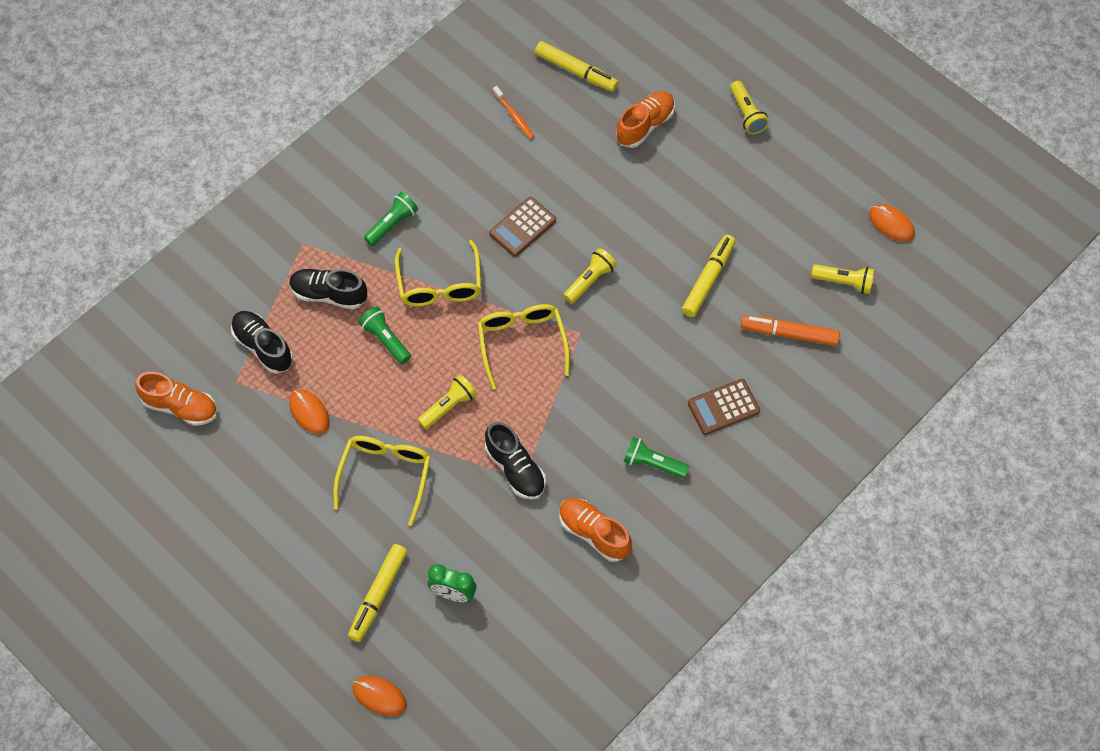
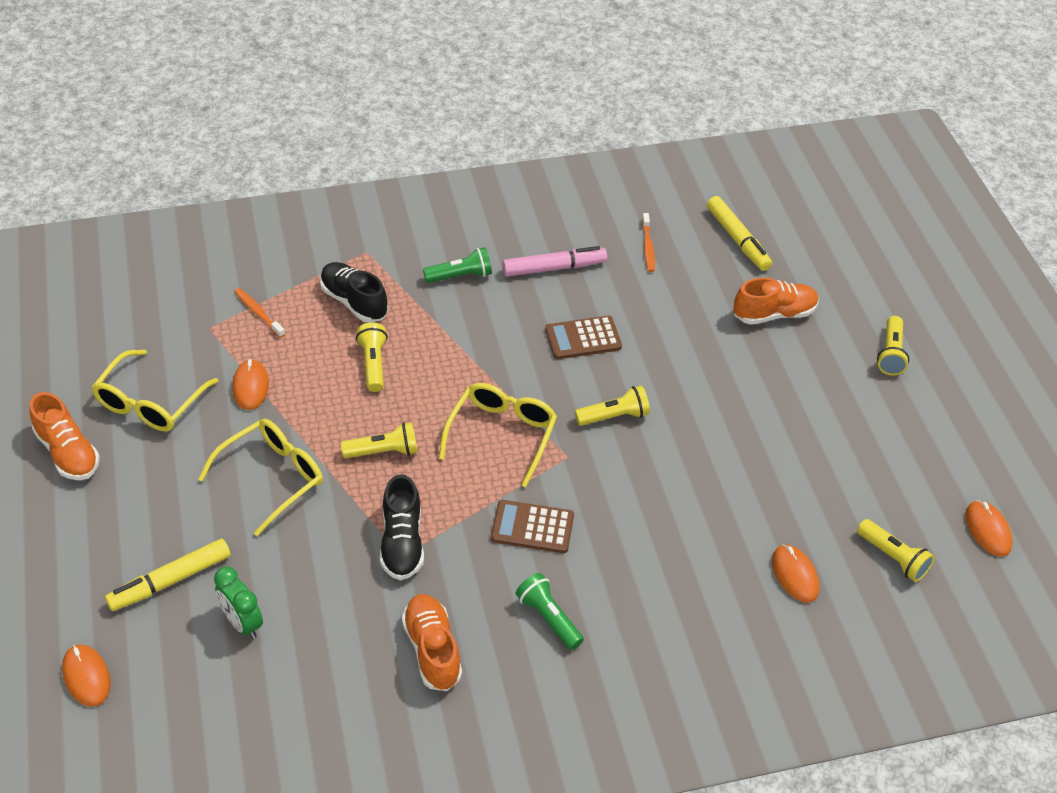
camera: 30 degrees right, 15 degrees down
(180, 406) = (144, 322): orange shoe -> orange shoe (68, 452)
(263, 347) = (258, 313): black shoe -> orange toothbrush
(385, 339) = (373, 364): green flashlight -> yellow flashlight
(440, 285) = (463, 345): yellow glasses -> yellow glasses (150, 403)
(457, 176) = (553, 268): none -> pink marker
(708, 280) = (739, 478): yellow marker -> none
(723, 407) = (667, 606): brown calculator -> brown calculator (532, 527)
(789, 334) = (794, 575): orange marker -> orange mouse

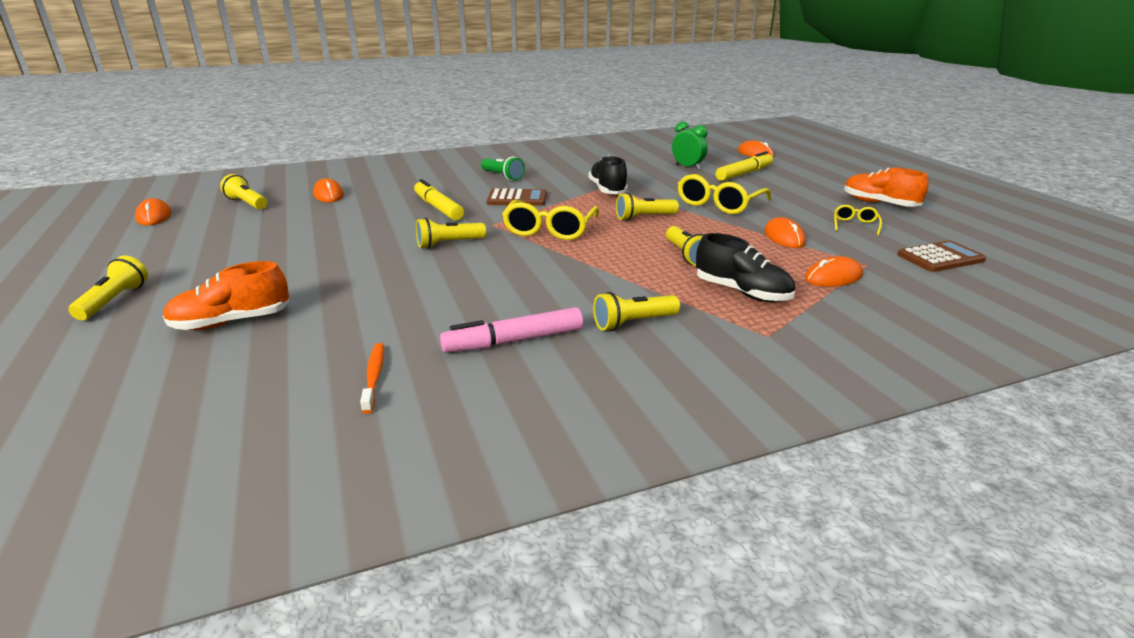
camera: 175 degrees right, 20 degrees down
(150, 403) = (855, 225): yellow glasses -> yellow glasses, size x0.50
(258, 313) = (833, 277): orange toothbrush -> orange mouse
(432, 650) = (571, 166): orange shoe -> none
(460, 276) = (633, 323): green flashlight -> yellow flashlight
(583, 338) = (476, 286): brown calculator -> brown calculator (940, 258)
(737, 239) = (222, 400): yellow marker -> yellow marker (438, 208)

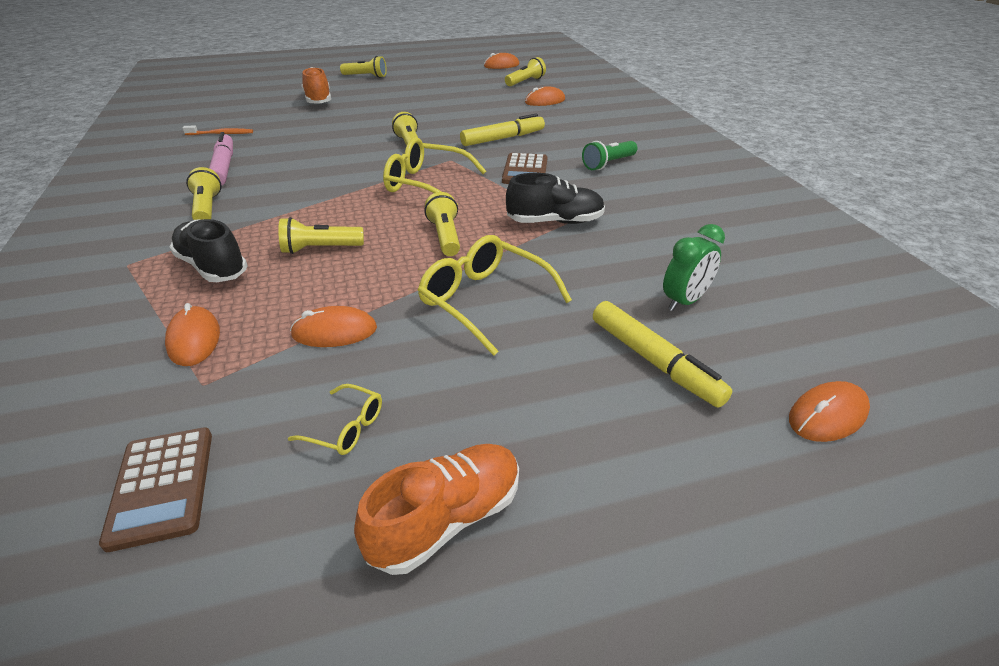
camera: 95 degrees right, 10 degrees up
(742, 292) = (213, 267): black shoe -> black shoe turned 90 degrees clockwise

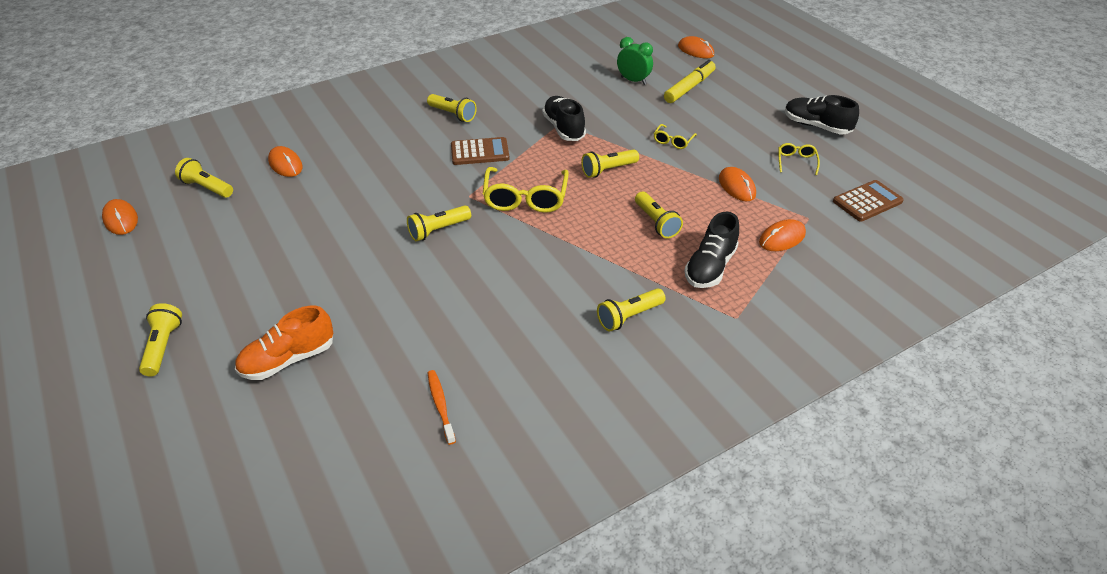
camera: 105 degrees left, 5 degrees up
(224, 167) = (539, 350): pink marker -> none
(446, 519) = (816, 126): orange shoe -> black shoe
(484, 300) = (673, 141): yellow glasses -> yellow glasses, size x0.50
(502, 138) = (407, 175): yellow marker -> none
(608, 164) = (453, 114): green flashlight -> yellow flashlight

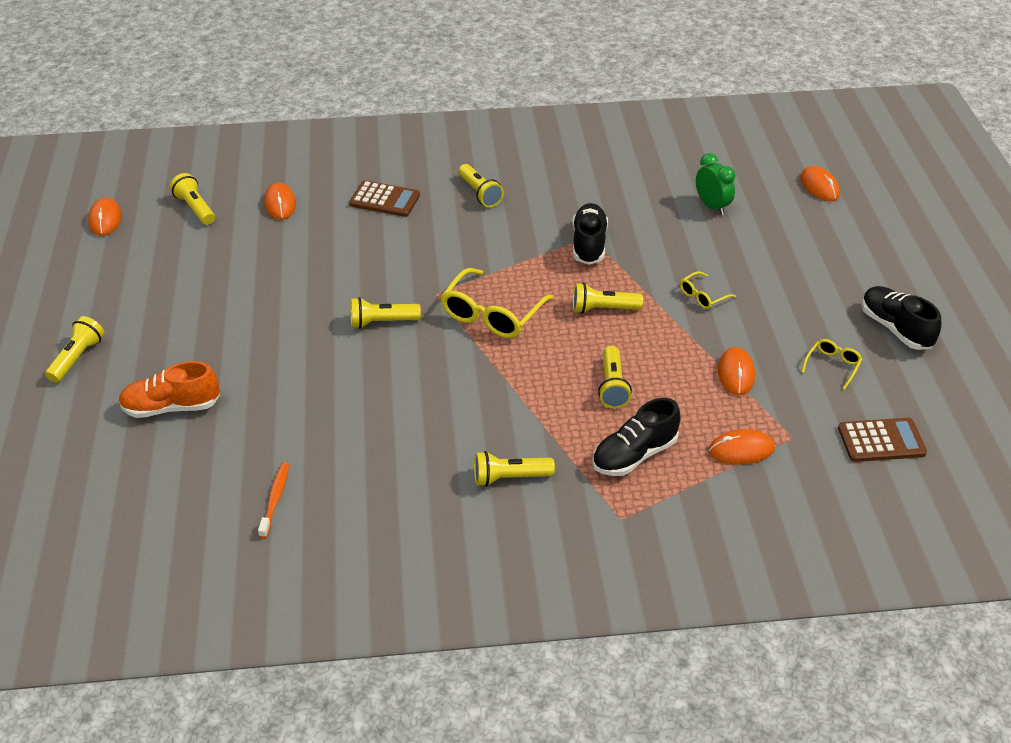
camera: 25 degrees right, 0 degrees up
(480, 152) = (479, 246): brown calculator -> brown calculator (385, 200)
(689, 88) = (773, 234): yellow marker -> none

